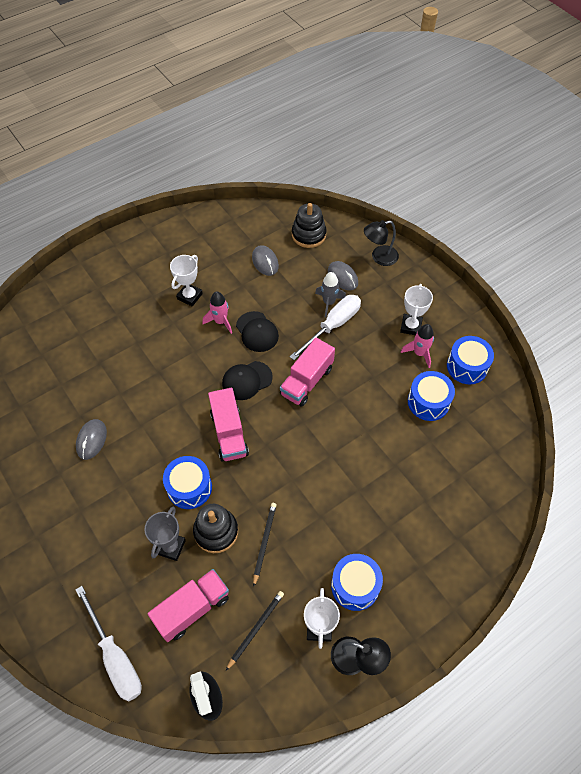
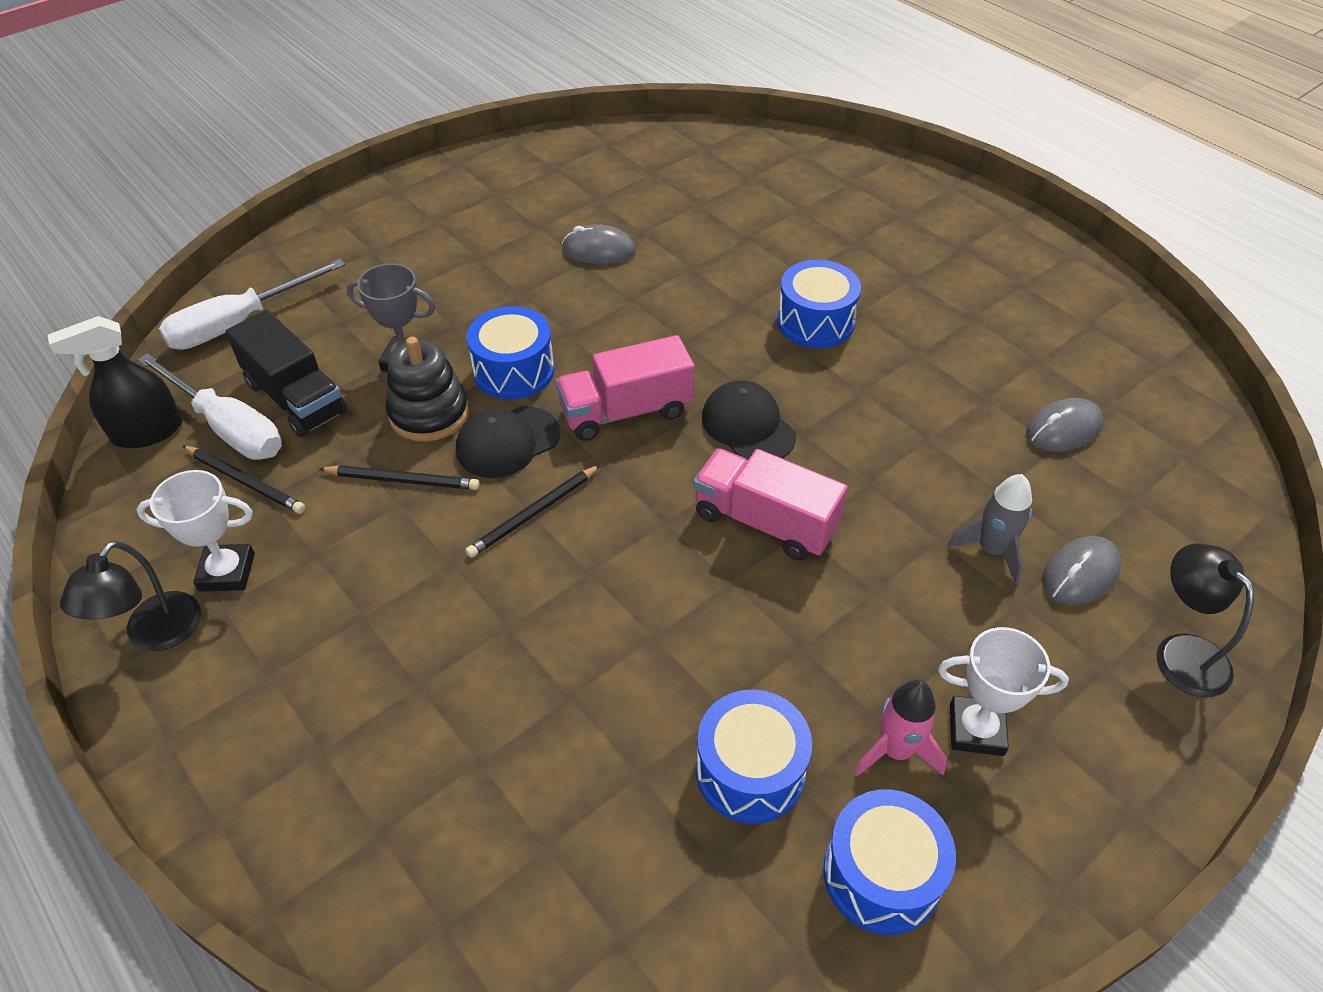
camera: 85 degrees right, 10 degrees down
(189, 296) = (926, 326): white trophy -> none
(192, 609) = (296, 398): pink truck -> black truck
(220, 321) = (879, 375): pink rocket -> none
(257, 332) = (870, 431): black cap -> black cap (507, 442)
(293, 478) = (534, 513): none -> black pencil
(308, 235) = (1182, 501): black stacking toy -> none
(333, 326) = (927, 562): white screwdriver -> white screwdriver (228, 427)
(355, 586) = (298, 627): blue drum -> blue drum (815, 322)

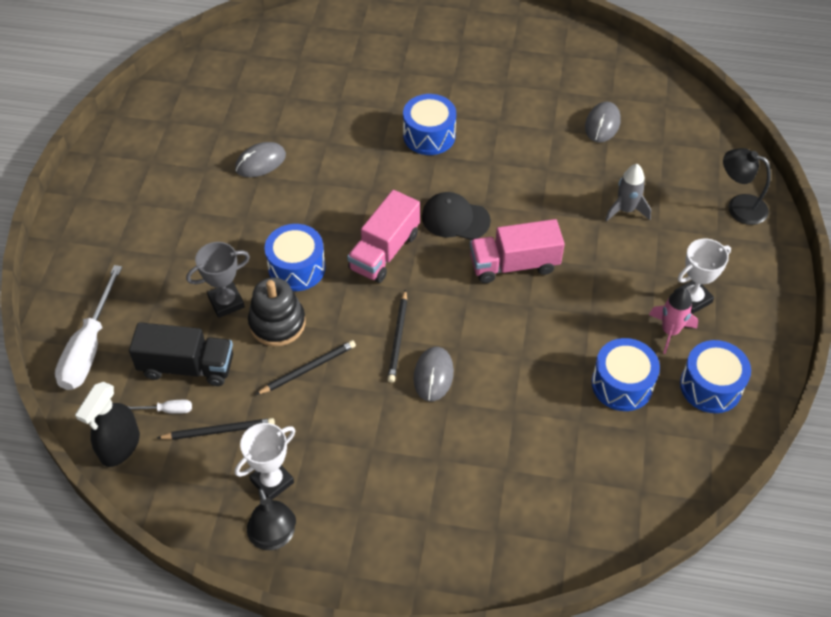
camera: 40 degrees left, 5 degrees up
(228, 427) = (167, 410): white screwdriver -> white screwdriver, size x0.44
(507, 442) = (340, 310): black cap -> none
(1080, 574) = (671, 197): grey mouse -> grey mouse (433, 375)

